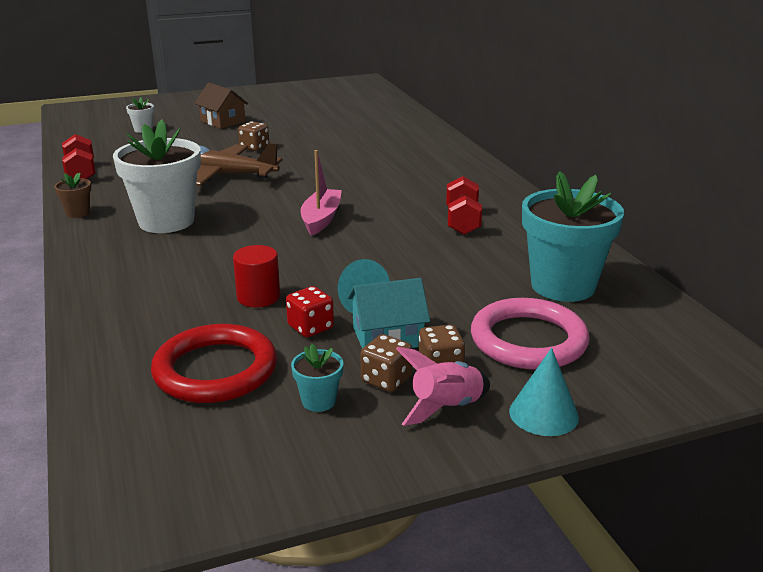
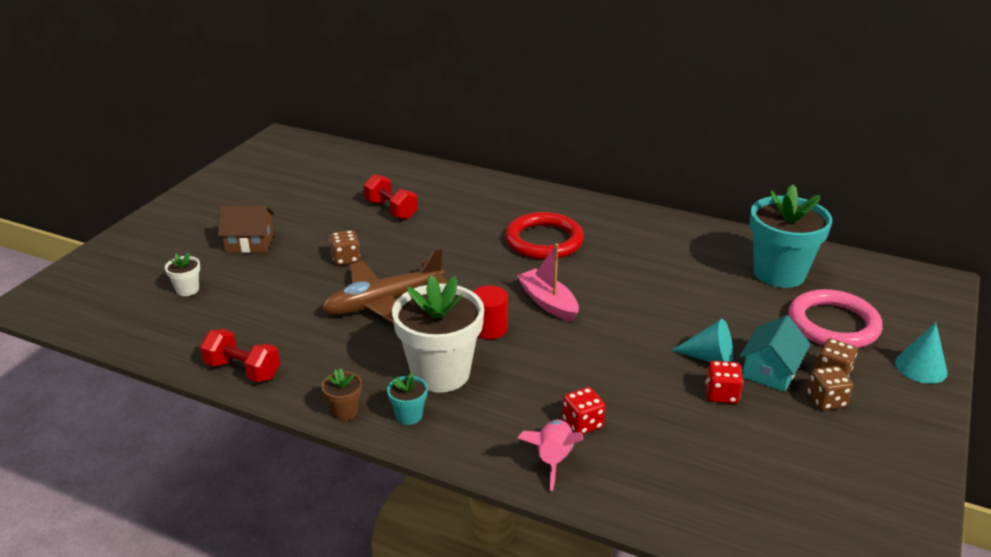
camera: 45 degrees left, 5 degrees up
(178, 288) = (582, 423): none -> red dice
(215, 370) = (737, 464): red ring -> red ring (544, 241)
(258, 297) = (646, 394): red cylinder -> red cylinder (489, 328)
(319, 401) = (826, 440): turquoise flower pot -> turquoise flower pot (409, 415)
(445, 407) = (881, 396): pink rocket -> pink rocket (553, 460)
(462, 221) = (638, 253): red dumbbell -> red dumbbell (391, 210)

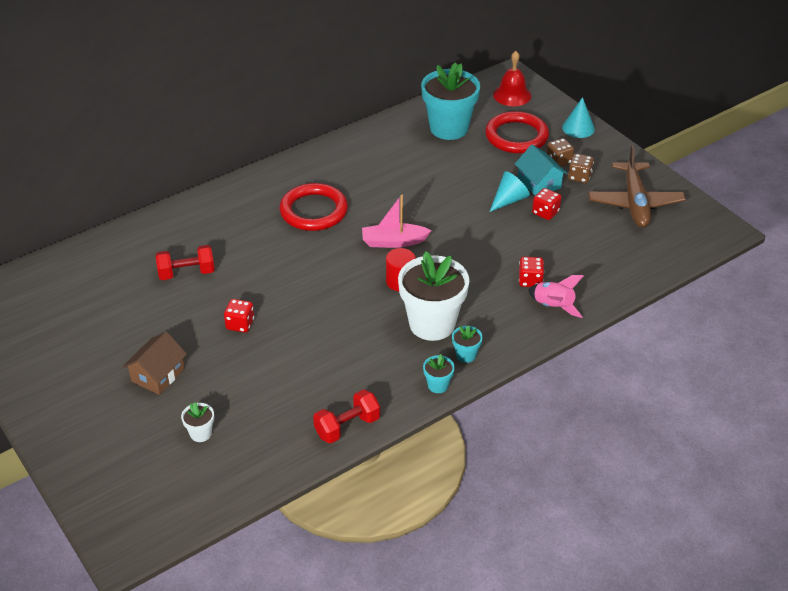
camera: 60 degrees left, 10 degrees up
(344, 411) = (438, 385): brown flower pot -> turquoise flower pot
(346, 259) = (240, 324): brown dice -> red dice
(383, 302) = (321, 324): brown plane -> brown plane (635, 203)
(833, 324) = (516, 136): pink ring -> red ring
(904, 295) = (512, 95): none -> red bell

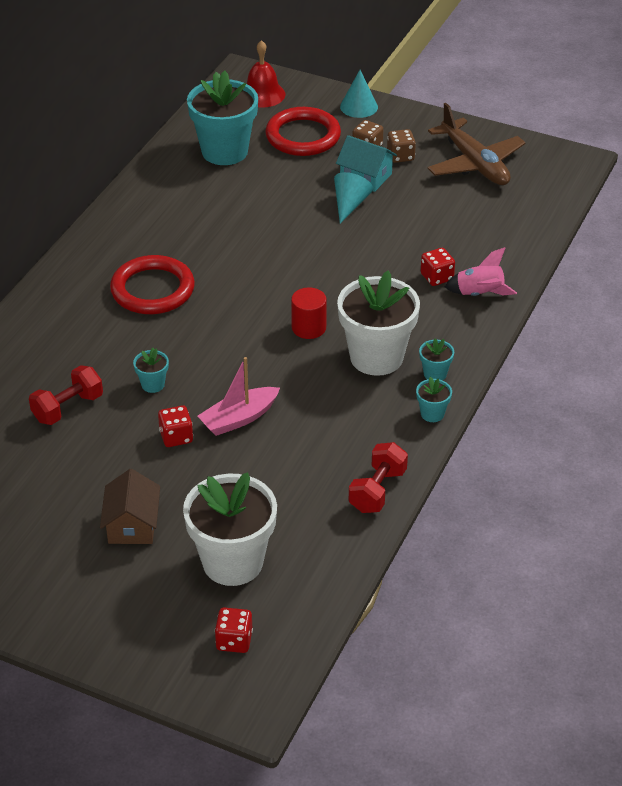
camera: 30 degrees left, 0 degrees up
(200, 433) = (233, 562): white flower pot -> white flower pot, size x2.34
(256, 279) = (153, 384): none -> turquoise flower pot
(394, 242) = (267, 290): pink boat -> pink boat (239, 418)
(545, 212) = (396, 204): red dice -> red dice (234, 641)

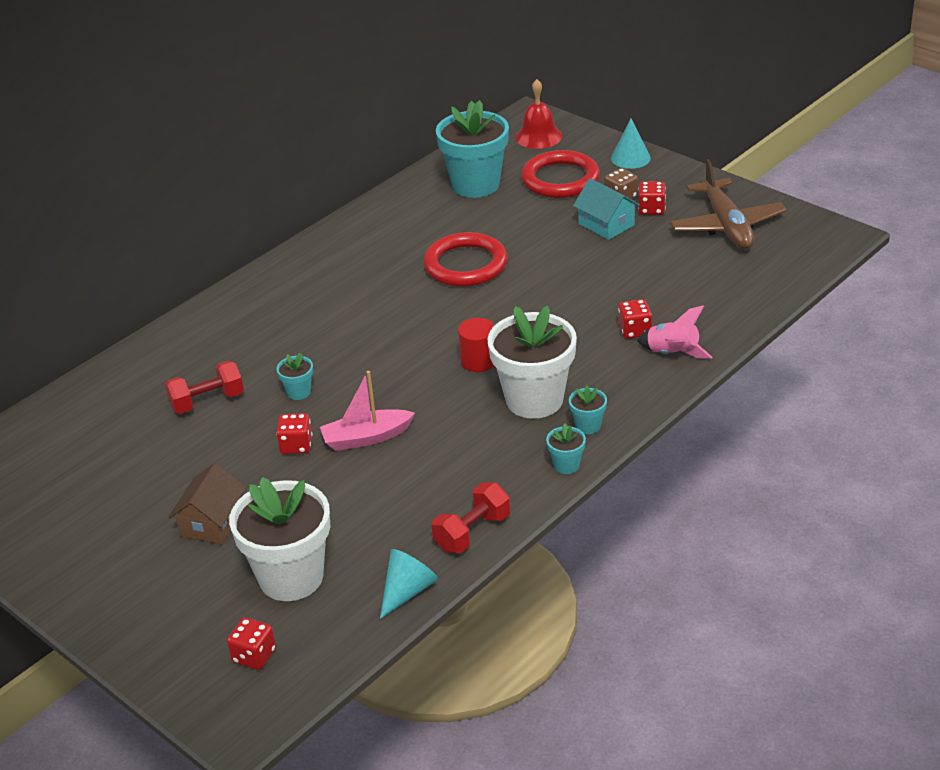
camera: 20 degrees right, 5 degrees down
(152, 289) = (342, 303): red ring -> red ring (465, 265)
(350, 204) = (577, 249): turquoise cone -> turquoise cone (407, 591)
(400, 156) = (651, 209): brown dice -> red dice

